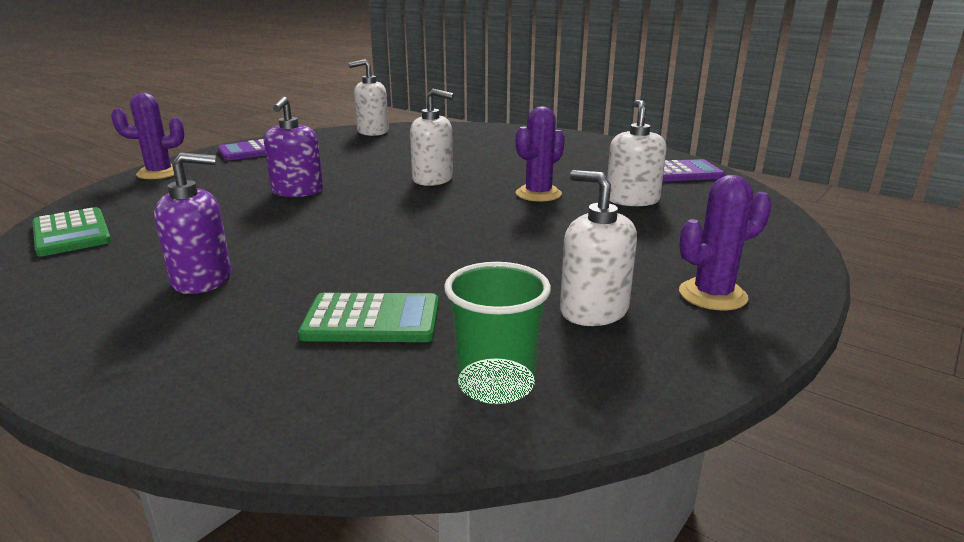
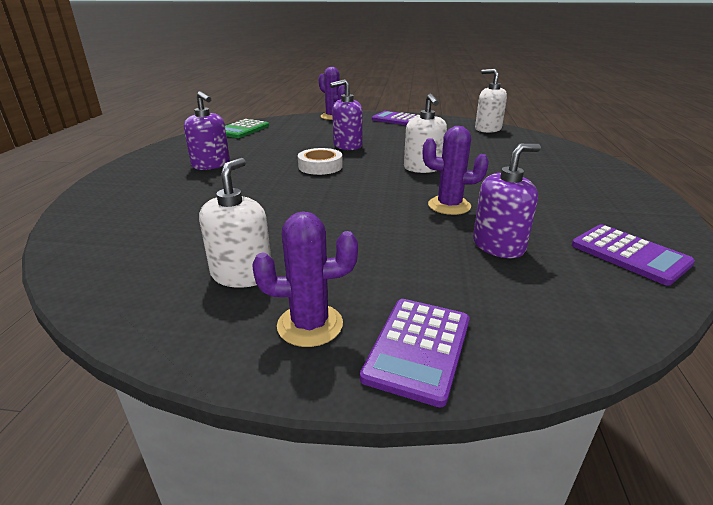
camera: 60 degrees right, 5 degrees up
(343, 218) = (320, 166): none -> white tape
(372, 319) = (188, 211): green calculator -> none
(496, 384) = (123, 264): green cup -> none
(632, 200) = (498, 246): white soap dispenser -> purple soap dispenser
(712, 295) = (310, 325): purple cactus -> purple cactus turned 45 degrees counterclockwise
(765, 263) = (418, 348): none -> purple calculator

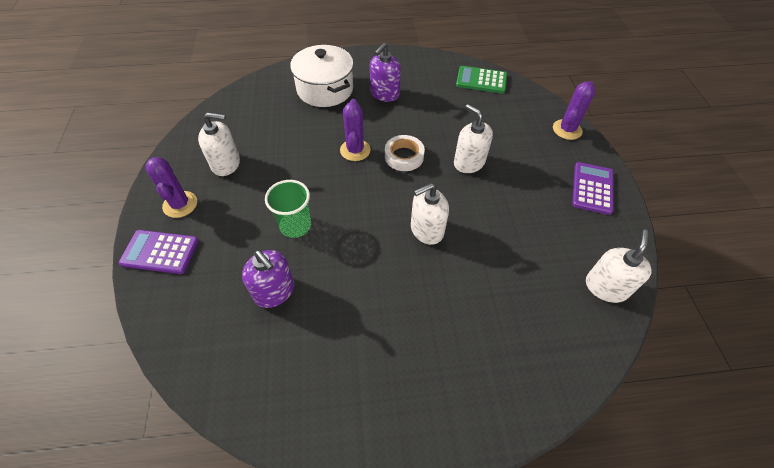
camera: 75 degrees right, 25 degrees up
(158, 193) = (325, 89): none -> white pot
(347, 145) = (469, 162): purple soap dispenser -> white soap dispenser
(397, 227) = (295, 225): none -> green cup
(449, 206) = (341, 256): purple cactus -> purple cactus (355, 150)
(629, 254) = (271, 387): purple calculator -> none

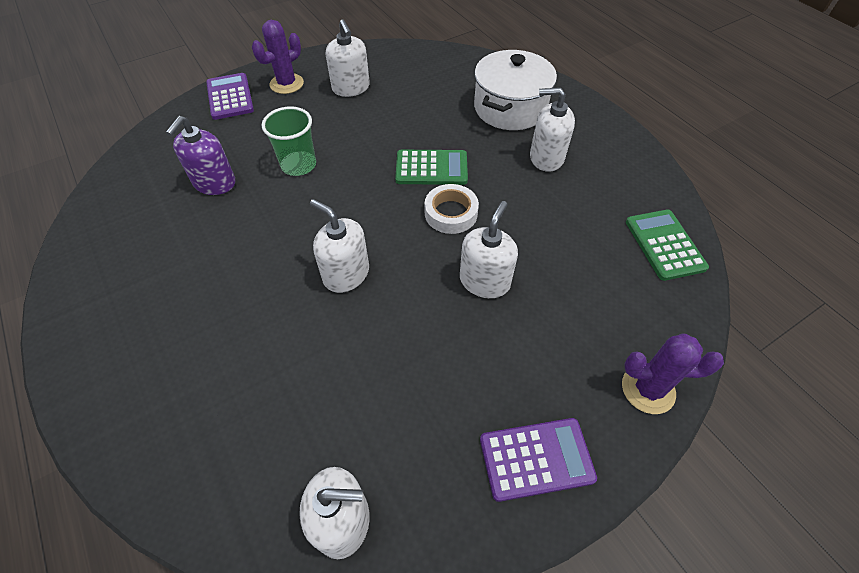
camera: 65 degrees right, 0 degrees up
(355, 150) = (431, 168): purple cactus -> green calculator
(384, 94) = (546, 158): purple soap dispenser -> white soap dispenser

